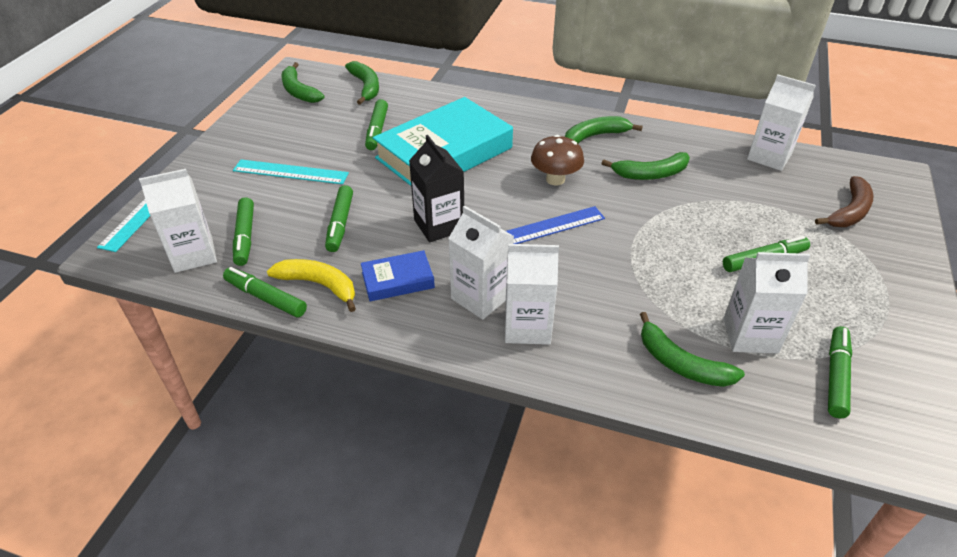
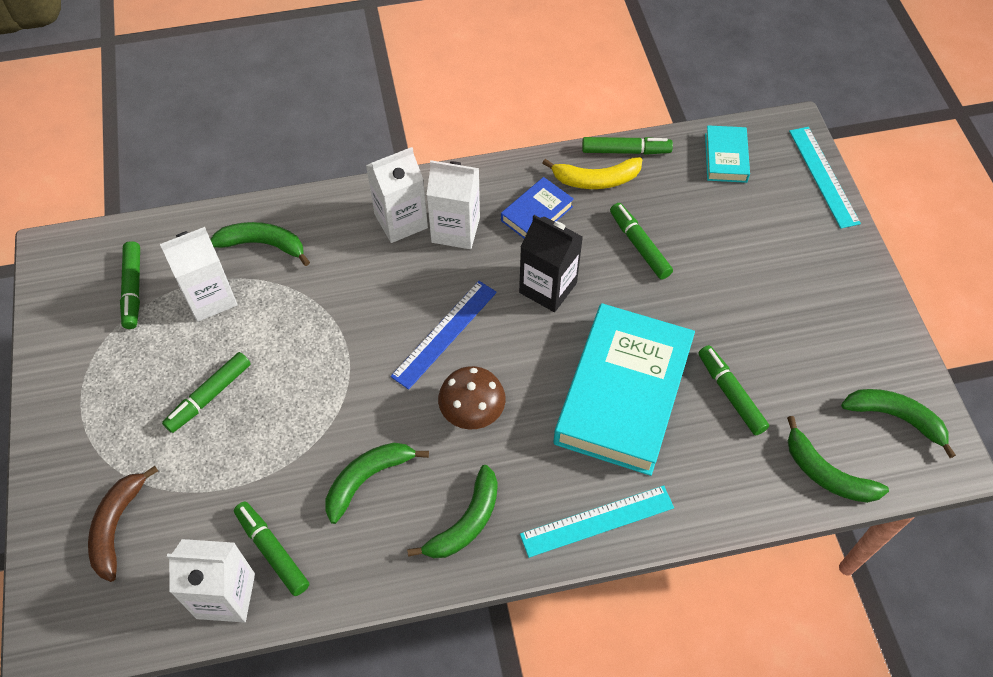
camera: 150 degrees right, 15 degrees up
(193, 255) = (725, 158): white carton -> turquoise book
(245, 236) = (706, 193): green marker -> green marker (272, 551)
(290, 172) = (752, 283): turquoise ruler -> turquoise ruler (597, 521)

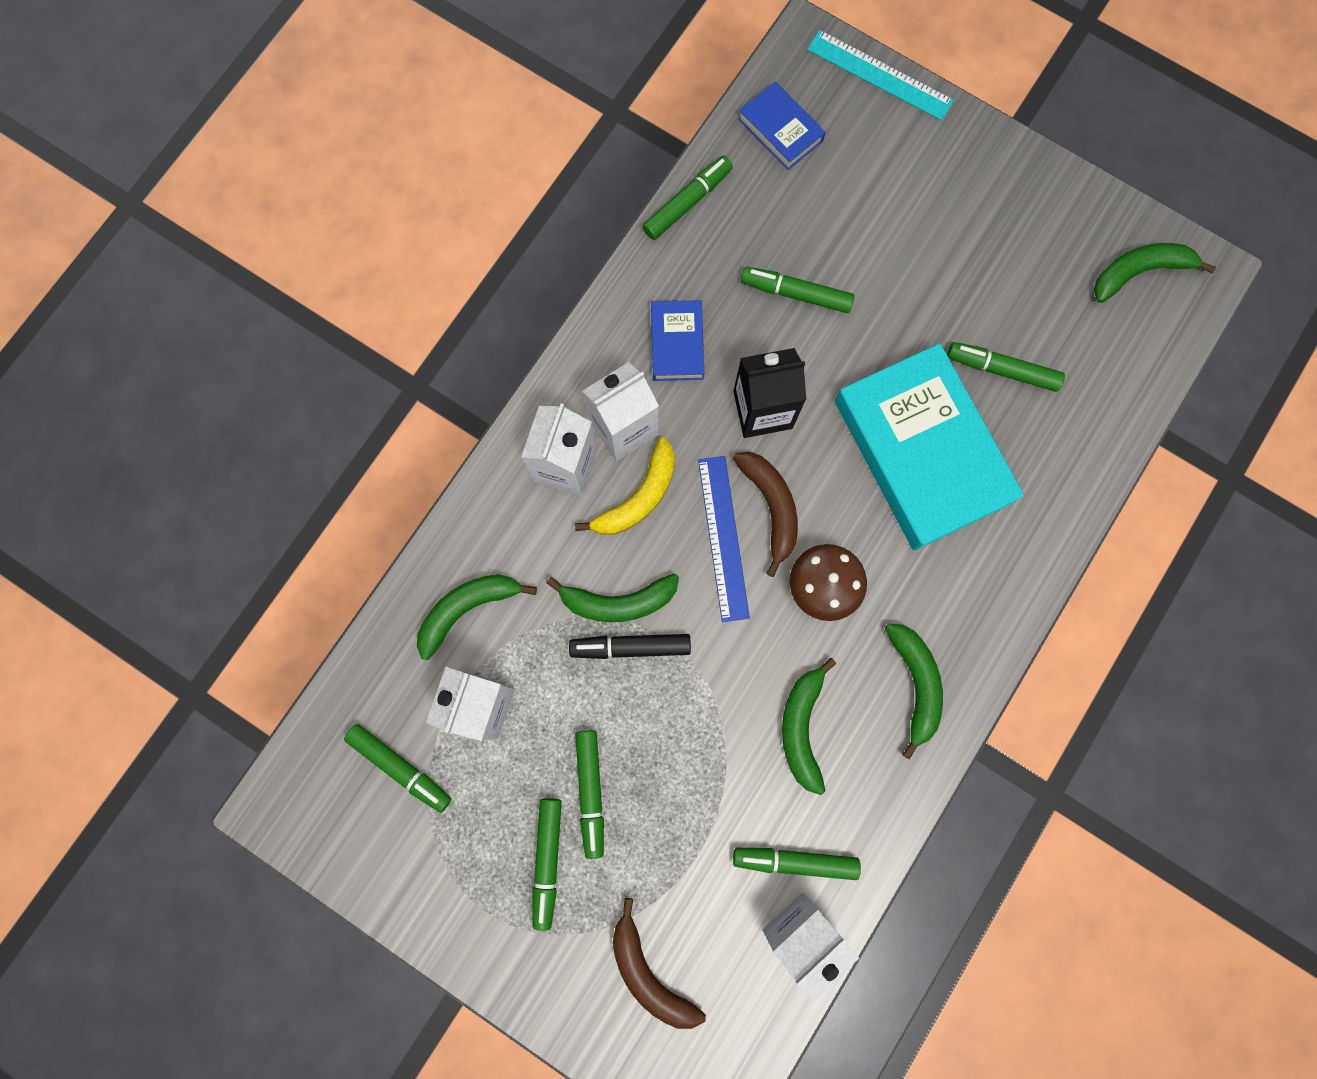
camera: 45 degrees left, 20 degrees up
(143, 409) = (547, 860): none -> green marker
(324, 342) = (631, 647): none -> black marker
(492, 342) = (771, 507): none -> brown banana
(596, 180) = (692, 258): yellow banana -> yellow banana (639, 497)
(597, 521) = (1009, 582): turquoise ruler -> none
(725, 158) = (780, 130): turquoise book -> blue book
(826, 474) = (1134, 372): green banana -> green banana (618, 602)

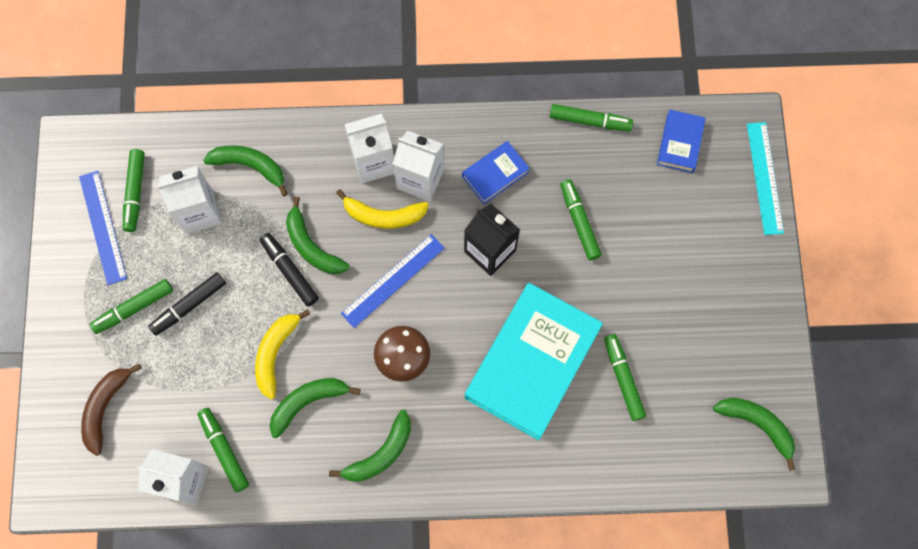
camera: 55 degrees right, 5 degrees down
(416, 835) = (103, 227): none -> blue ruler
(591, 791) = (189, 305): green marker -> black marker
(719, 727) = (275, 353): none -> yellow banana
(771, 507) = (432, 296): brown banana -> none

